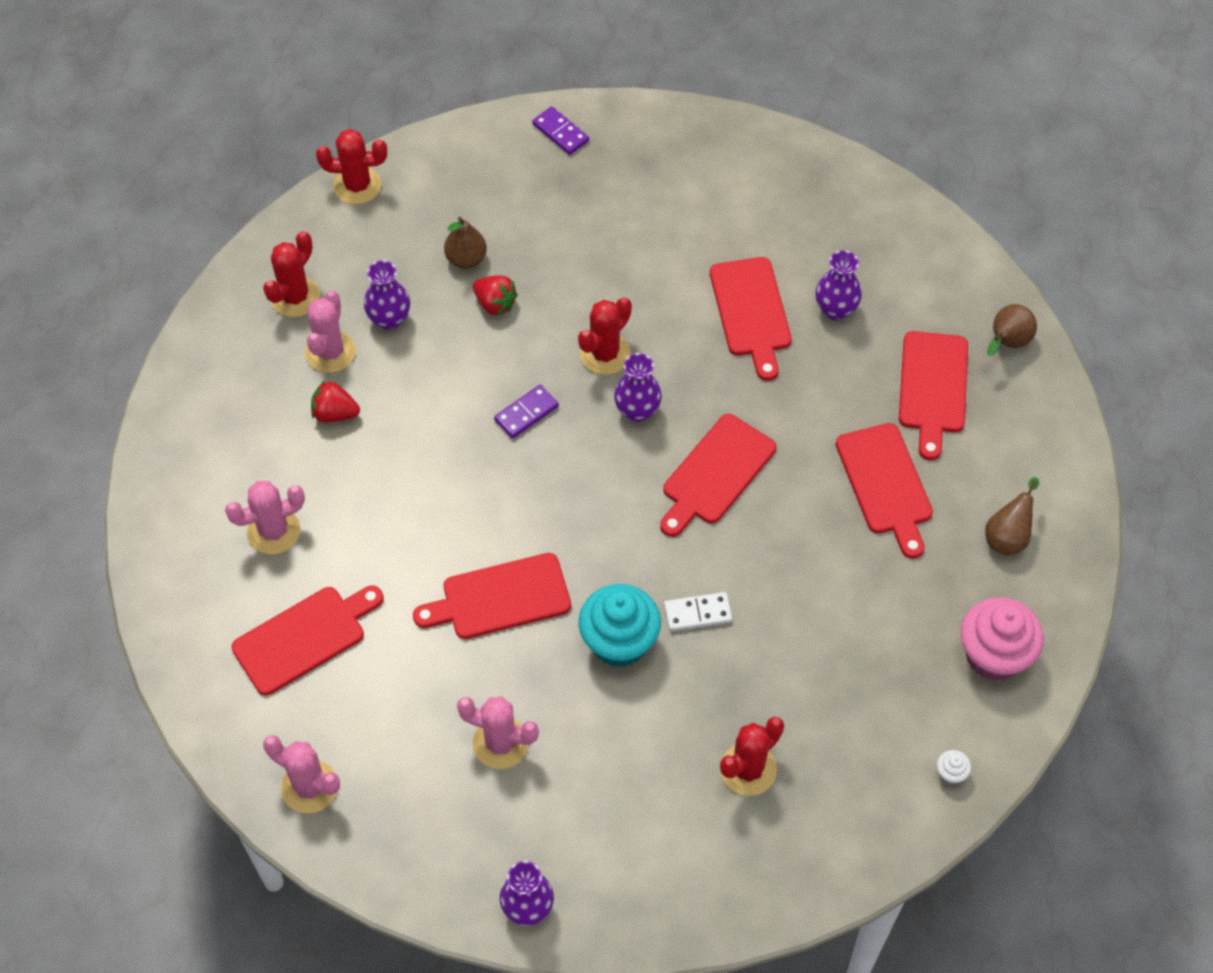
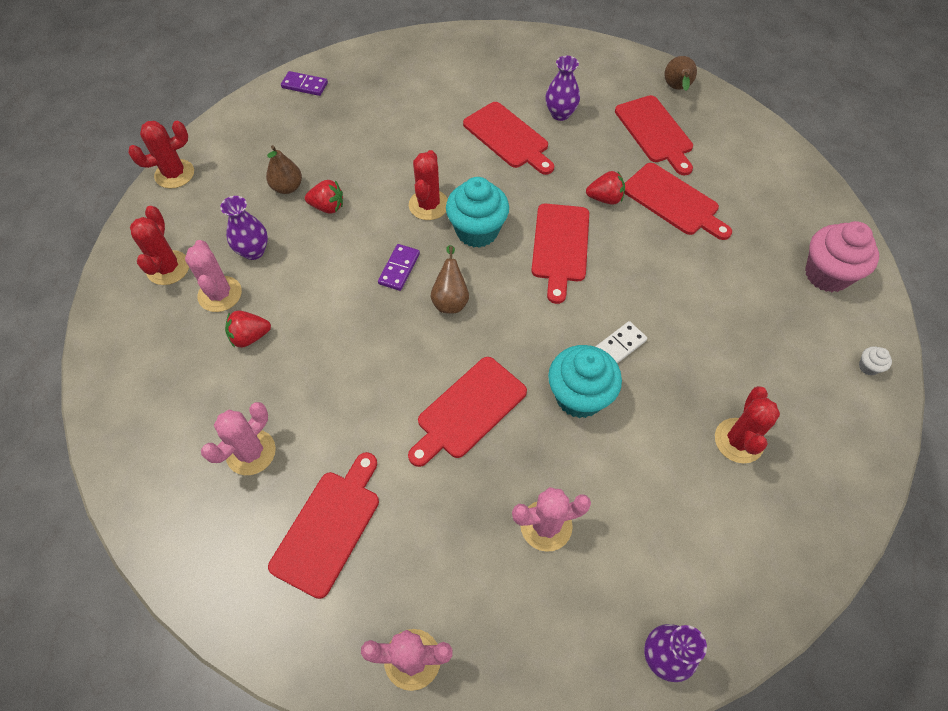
camera: 30 degrees left, 0 degrees up
(637, 411) = (477, 231): purple vase -> turquoise cupcake
(808, 442) = (605, 198): none -> red strawberry
(1008, 536) = (772, 197): brown pear -> brown pear (450, 299)

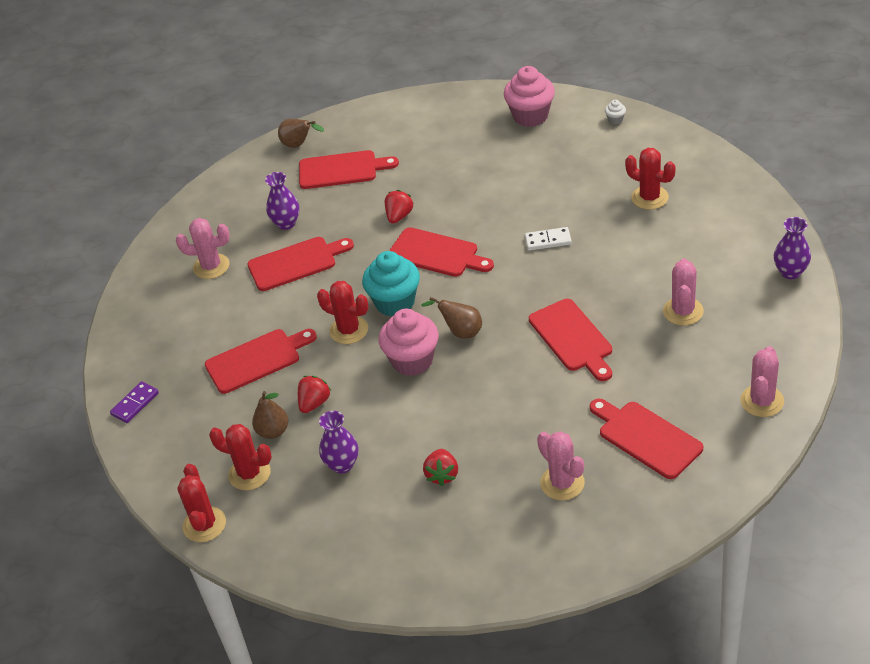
camera: 65 degrees left, 15 degrees down
(168, 268) = (331, 535): red cactus -> red cactus (249, 474)
(220, 294) = (383, 494): pink cactus -> pink cactus (211, 266)
(399, 269) = (412, 361): purple domino -> pink cupcake
(579, 396) = (584, 272): turquoise cupcake -> none
(618, 346) = (548, 240): white domino -> white domino turned 75 degrees counterclockwise
(673, 201) = (422, 177): red cutting board -> red cutting board (256, 360)

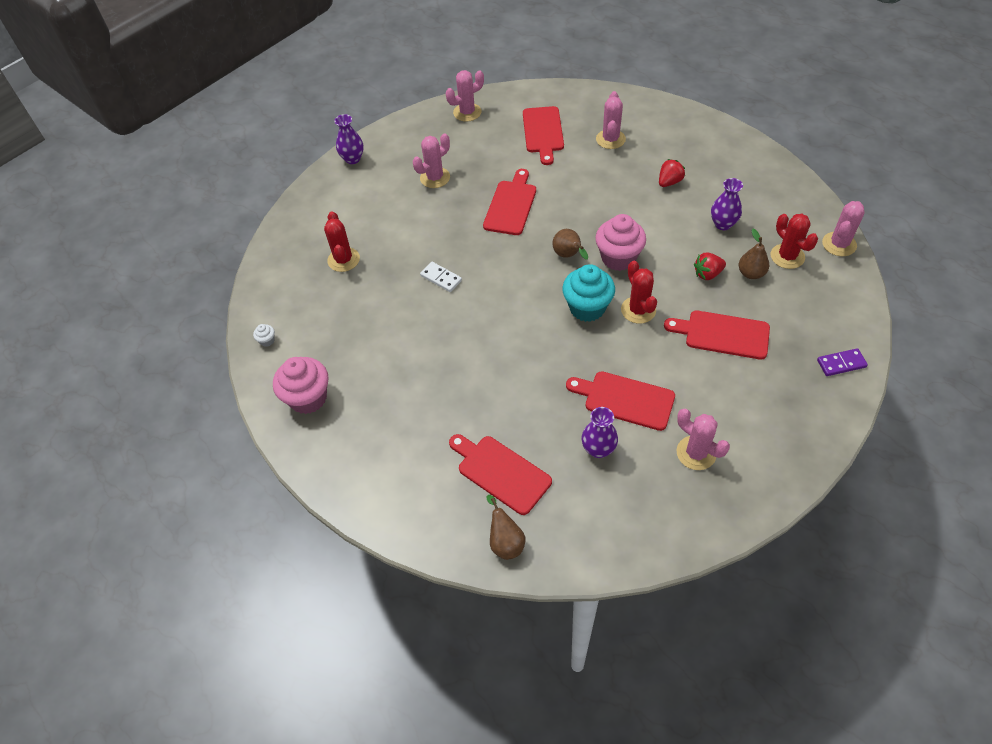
camera: 140 degrees left, 10 degrees up
(204, 525) = (839, 244): red cactus -> pink cactus
(399, 216) = (508, 381): red strawberry -> none
(436, 254) = (519, 325): red cutting board -> none

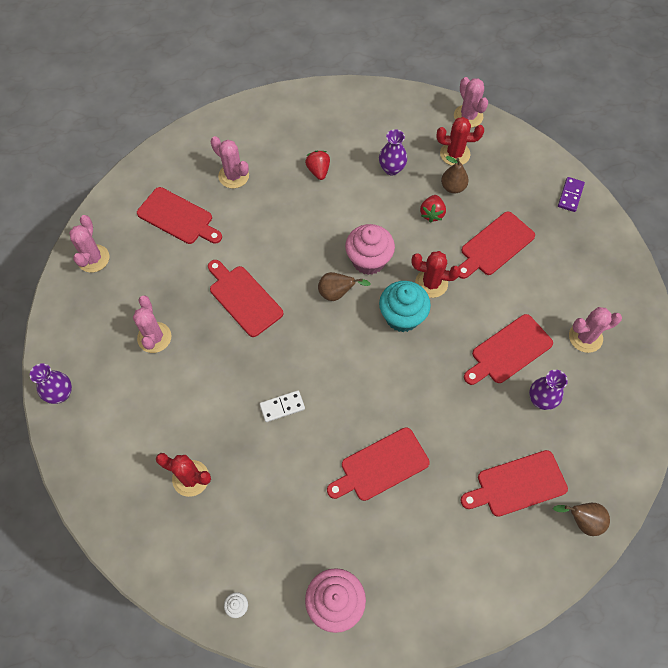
camera: 60 degrees left, 10 degrees up
(441, 366) = (381, 466): none -> red cutting board

